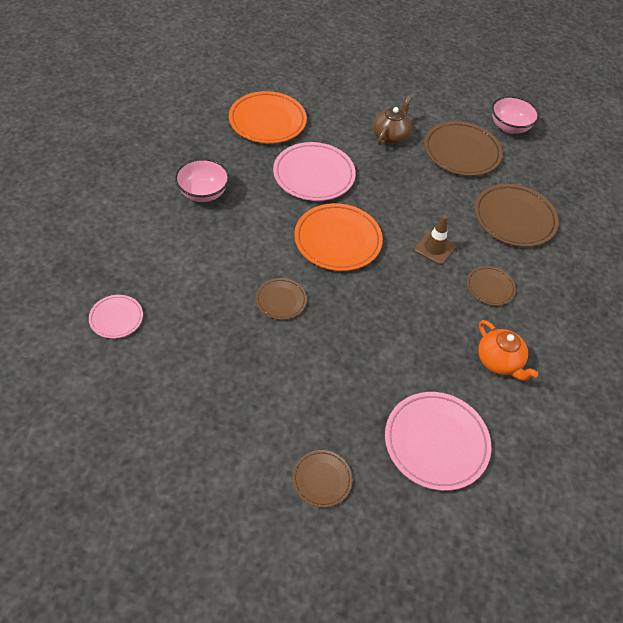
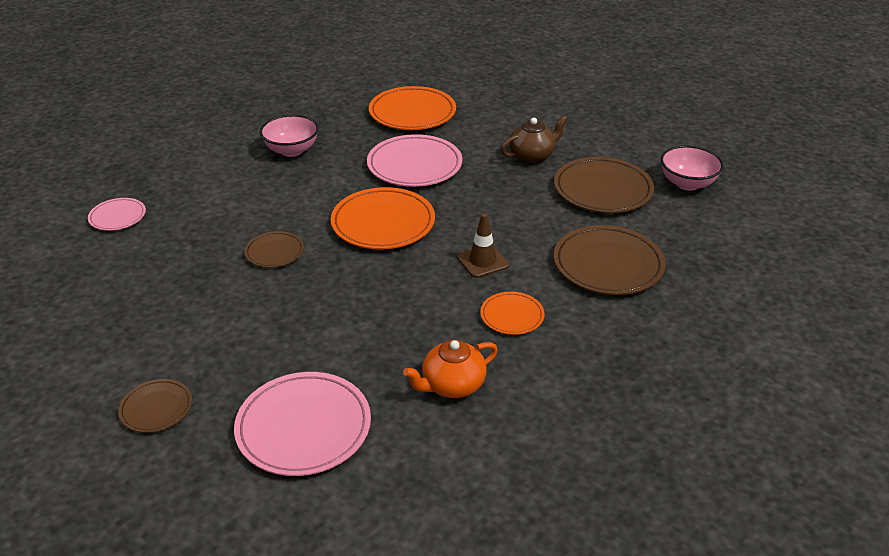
camera: 35 degrees right, 15 degrees down
(490, 287) = (512, 316): brown plate -> orange plate
(499, 361) = (452, 385): orange teapot -> orange teapot turned 60 degrees clockwise

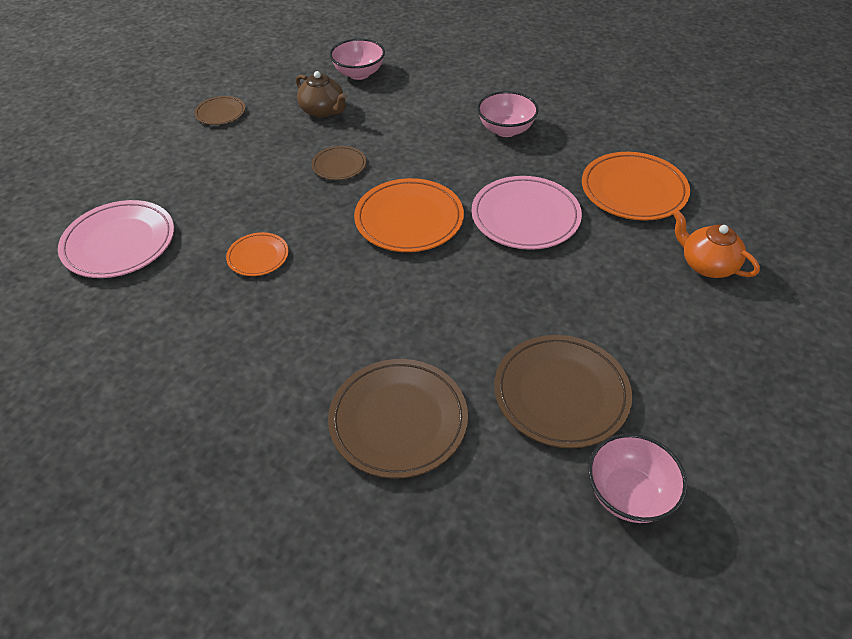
camera: 75 degrees right, 10 degrees up
(117, 217) = (359, 74): pink plate -> pink bowl
(156, 408) = (138, 164): brown plate -> brown plate (220, 113)
(452, 385) = (175, 322): orange teapot -> orange teapot (707, 265)
(482, 261) = (369, 306): brown traffic cone -> none
(512, 316) = (283, 347): orange plate -> orange plate (258, 256)
(532, 155) = (603, 310): brown teapot -> brown teapot (323, 111)

